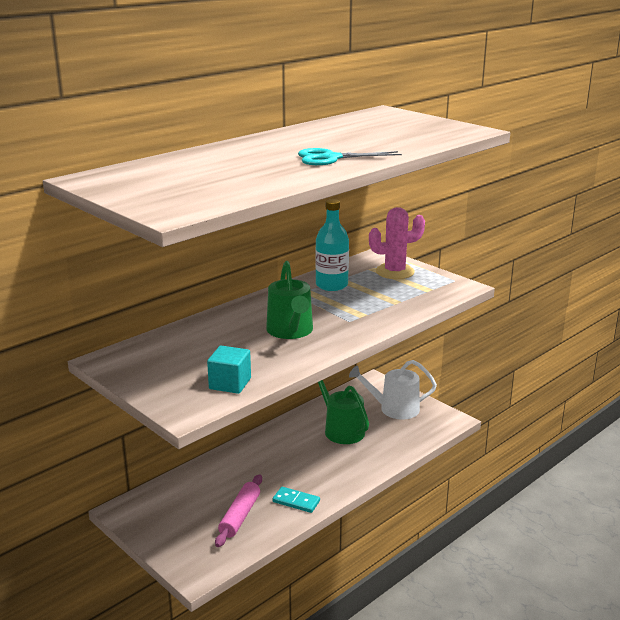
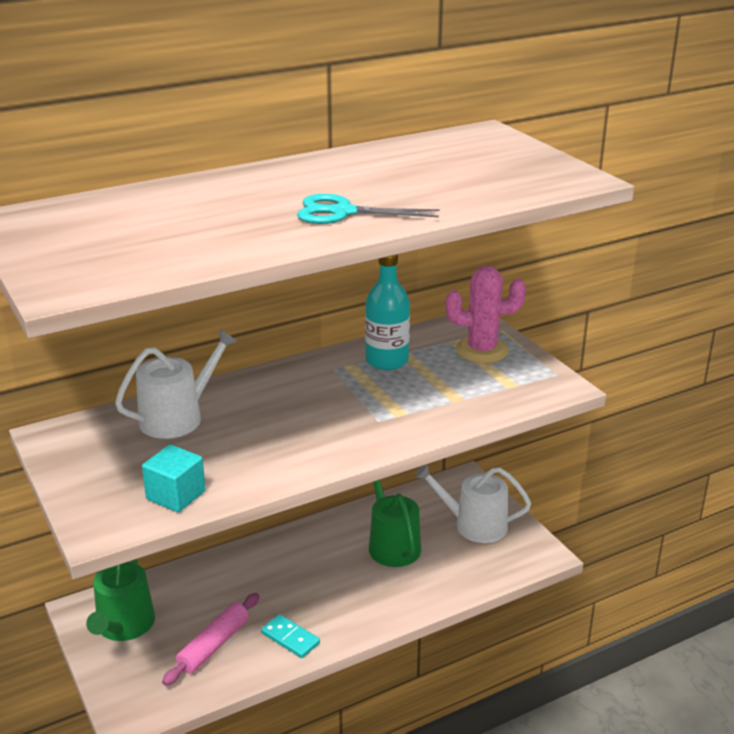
camera: 15 degrees right, 5 degrees up
(198, 337) = (177, 417): none -> white watering can
(291, 331) = (295, 426): green watering can -> green watering can (123, 626)

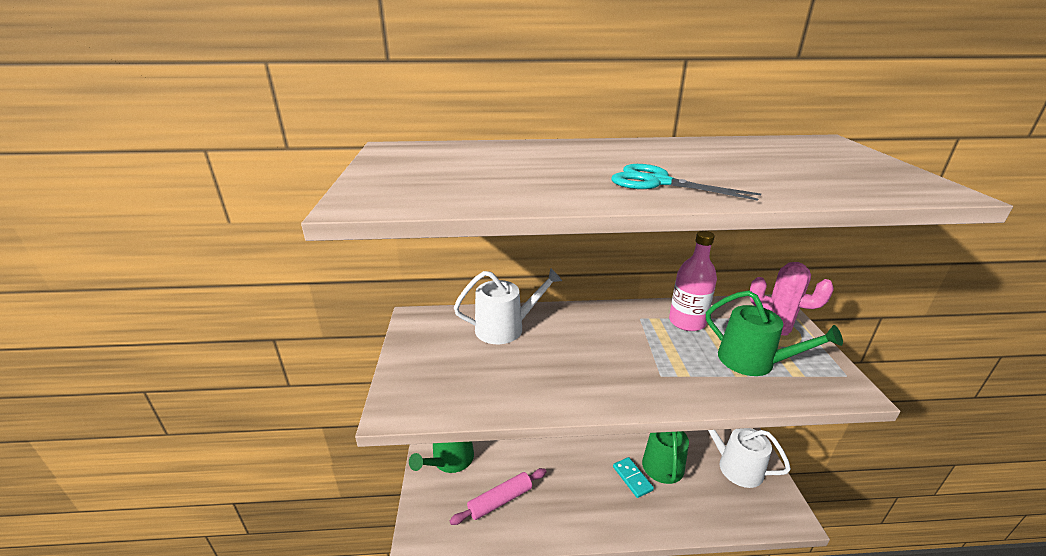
camera: 25 degrees right, 0 degrees up
(176, 495) = (467, 396): turquoise cube -> none
(290, 638) = (556, 517): turquoise domino -> turquoise domino (632, 478)
(387, 360) = (687, 322): turquoise bottle -> pink bottle
(466, 384) = (753, 361): none -> green watering can

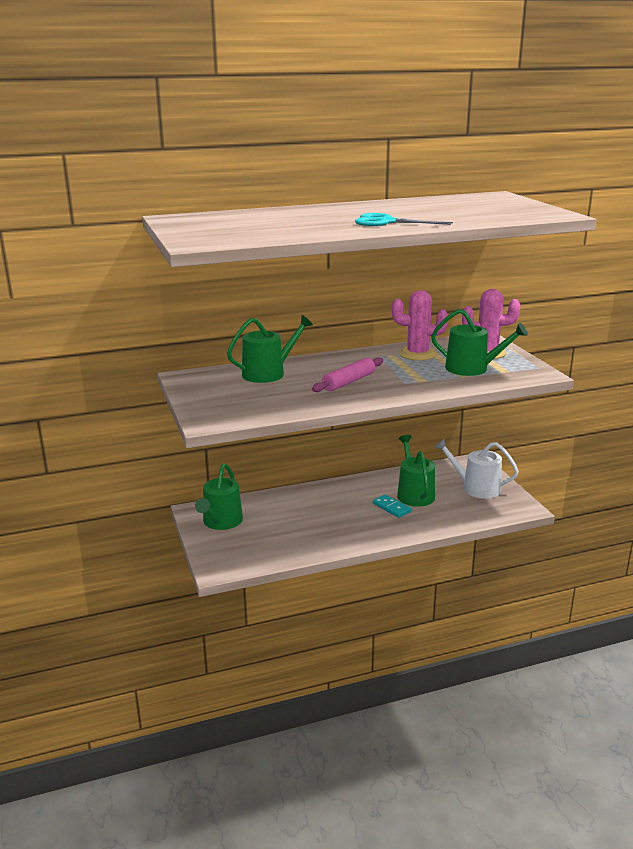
camera: 15 degrees left, 5 degrees down
(500, 500) = (280, 538): pink rolling pin -> pink rolling pin (348, 382)
(505, 328) = (268, 373): white watering can -> green watering can
(687, 322) = (417, 354): pink bottle -> pink cactus

